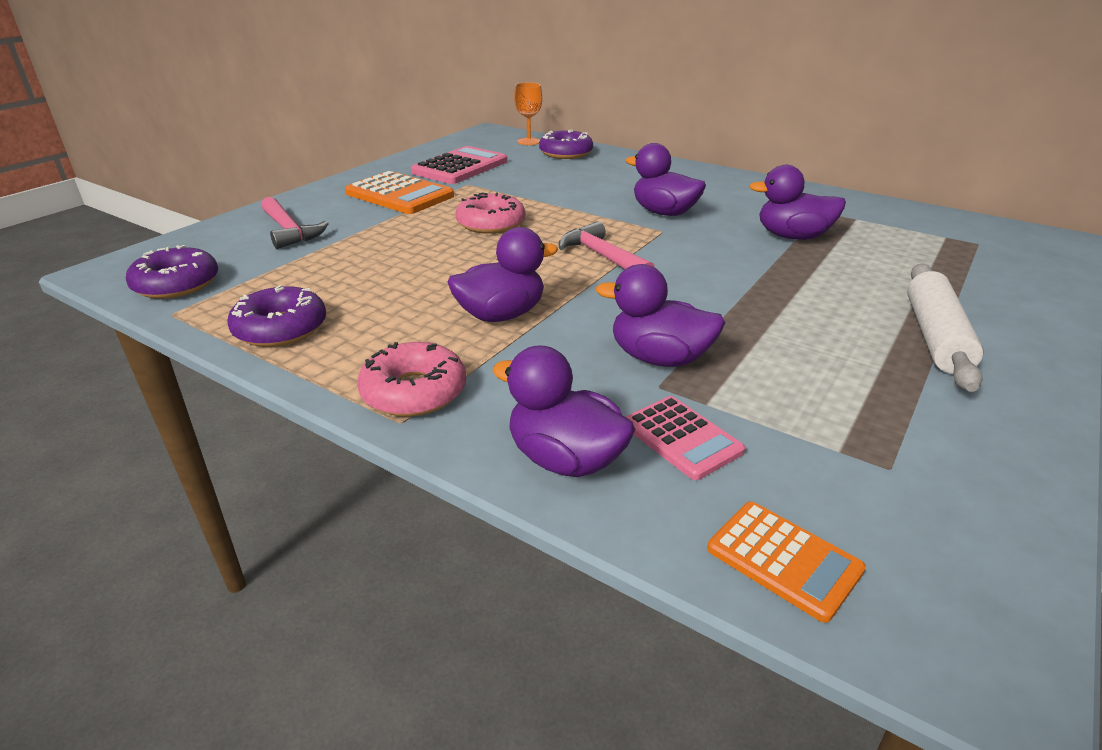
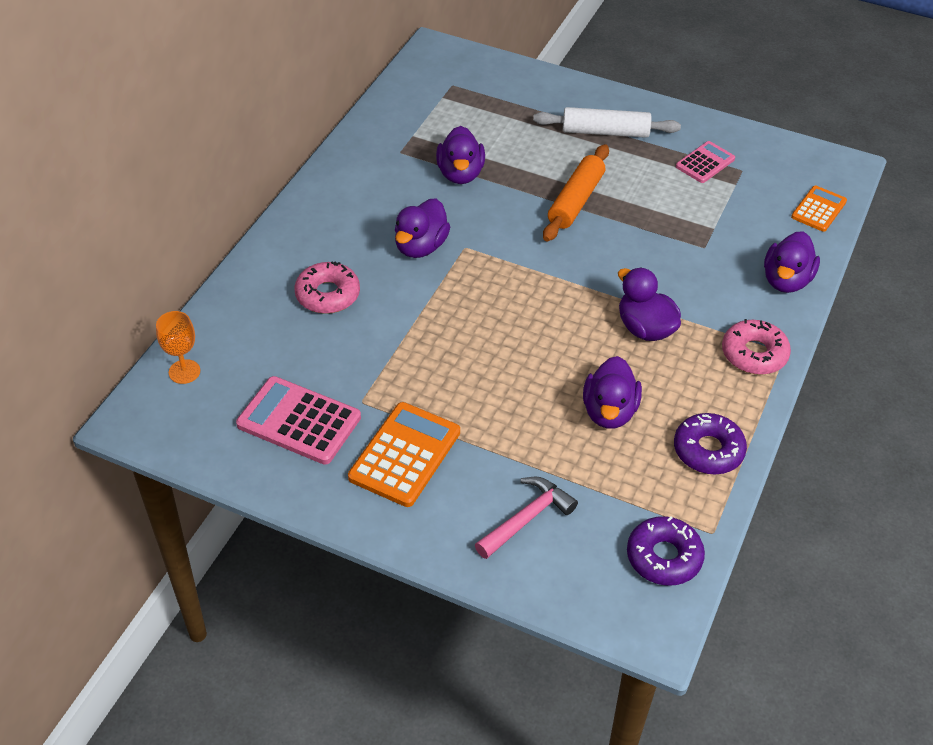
camera: 100 degrees left, 15 degrees up
(491, 223) = (472, 363): pink donut -> pink donut (328, 295)
(566, 153) = (235, 331): purple donut -> none
(602, 256) = (528, 282): pink hammer -> none
(659, 358) = (674, 247): purple duck -> purple duck (609, 411)
(681, 438) = (749, 238): pink calculator -> pink calculator (705, 163)
(756, 297) = (575, 201): none -> orange rolling pin

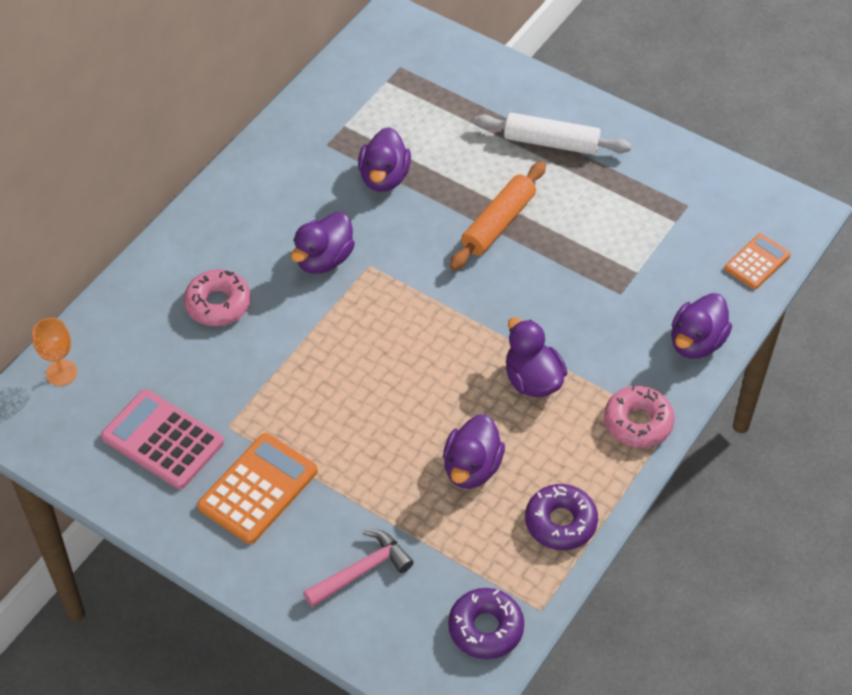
camera: 10 degrees right, 5 degrees up
(705, 163) = (649, 192): pink calculator -> none

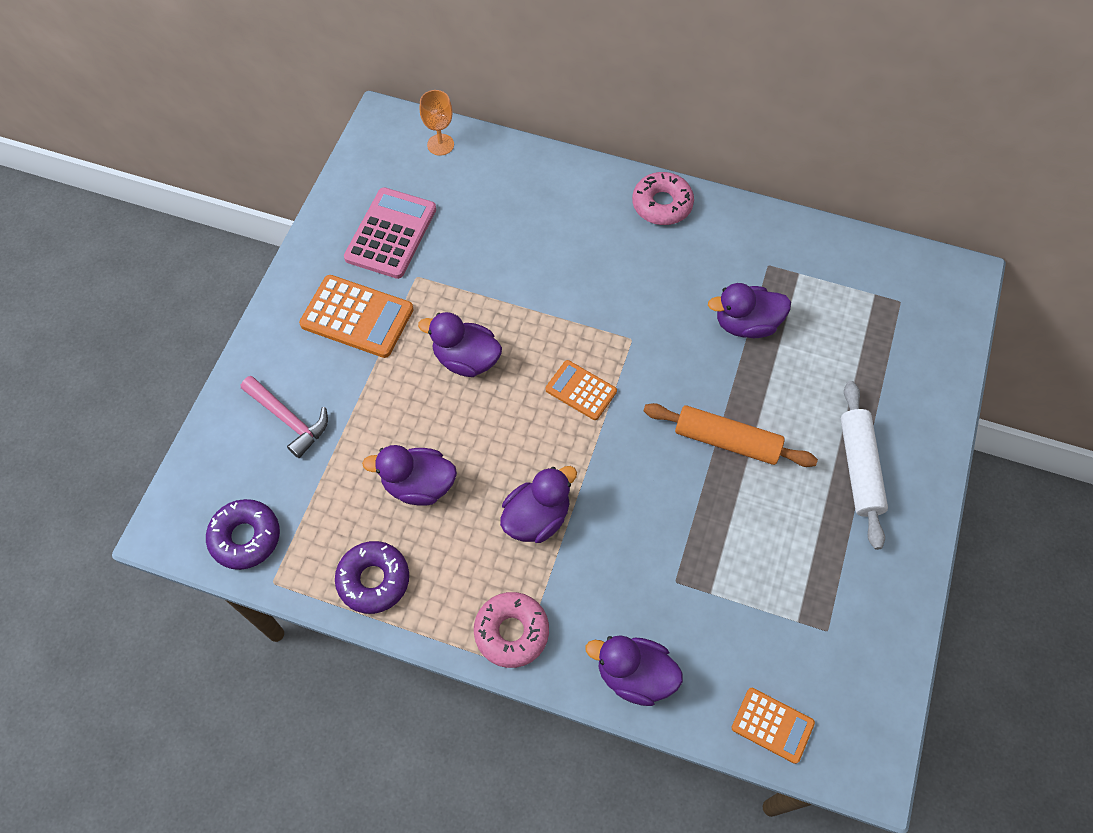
camera: 75 degrees right, 10 degrees up
(218, 304) = (546, 232): pink donut -> pink donut (662, 204)
(324, 259) = (625, 300): purple duck -> purple duck (466, 359)
(411, 317) = (581, 390): none -> orange calculator

